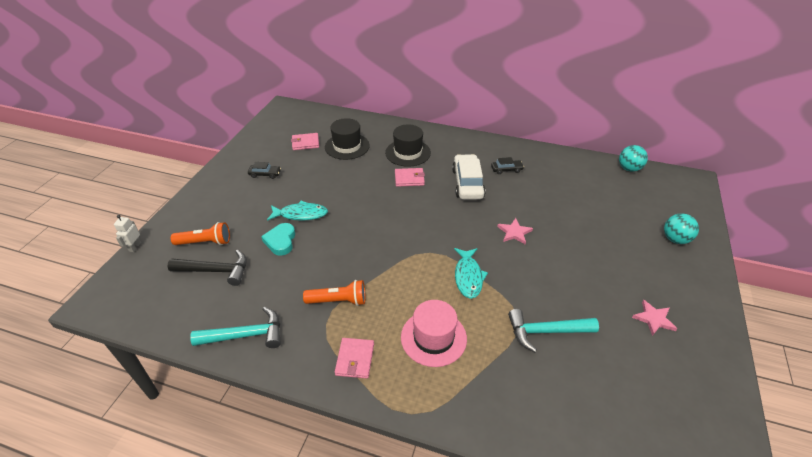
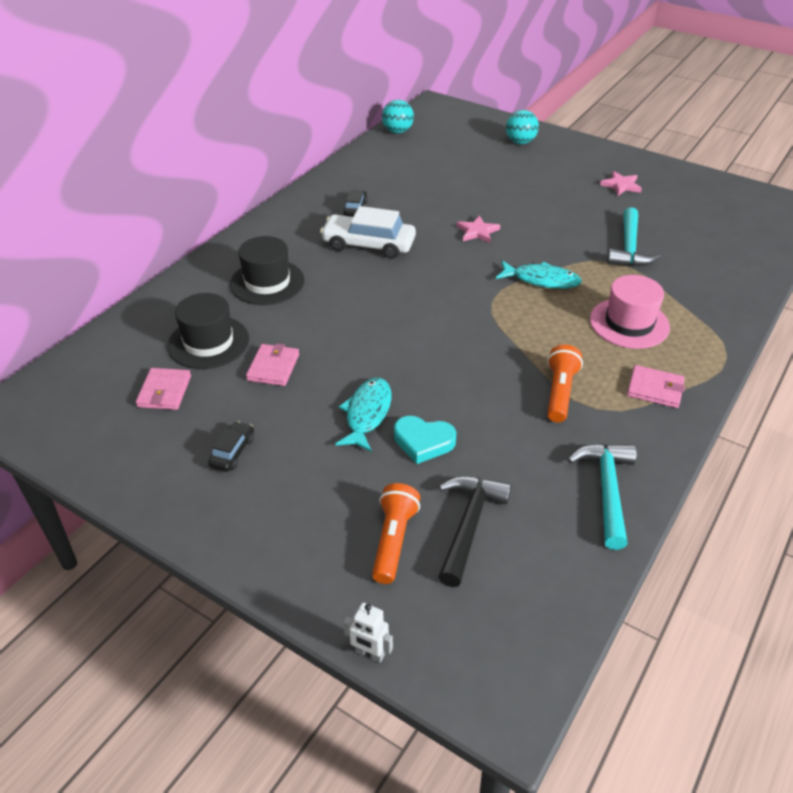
camera: 75 degrees left, 0 degrees up
(409, 179) = (332, 292): pink wallet -> pink wallet (273, 367)

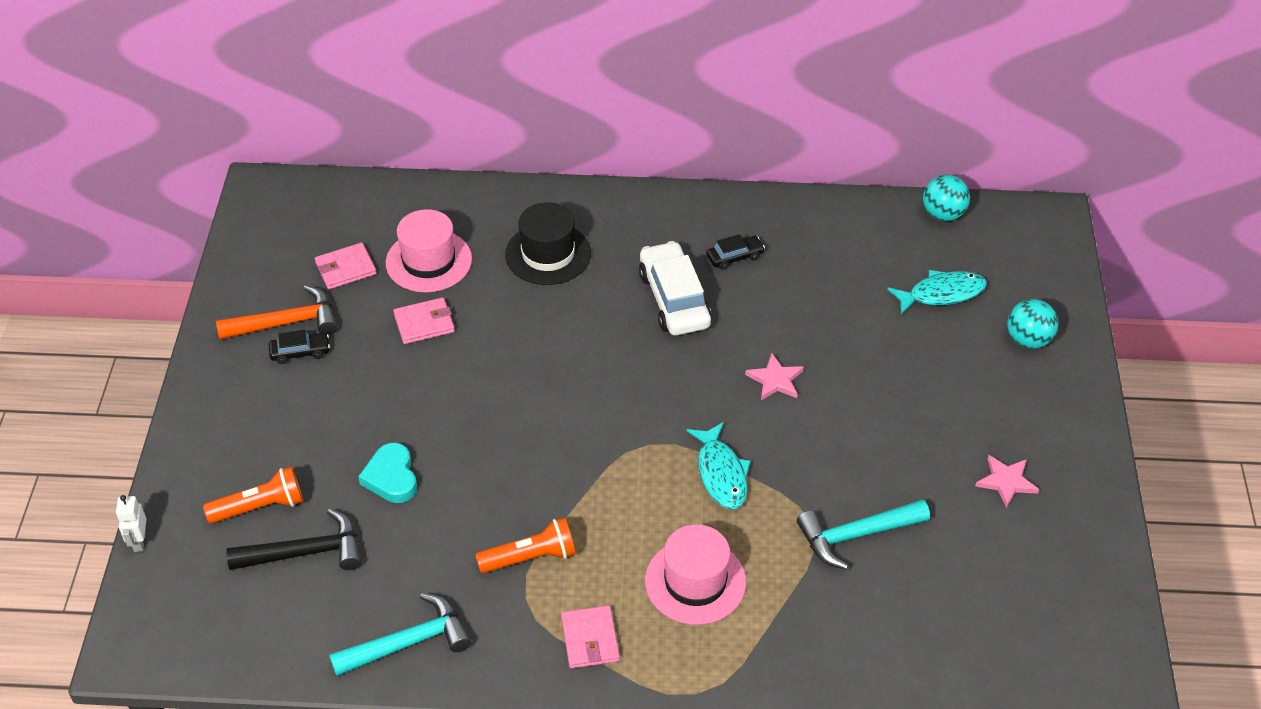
camera: 60 degrees right, 5 degrees up
(189, 449) = (287, 322): none -> orange hammer
(208, 342) = (429, 261): black hat -> pink hat
(367, 414) = (403, 420): turquoise fish -> turquoise fish (941, 294)

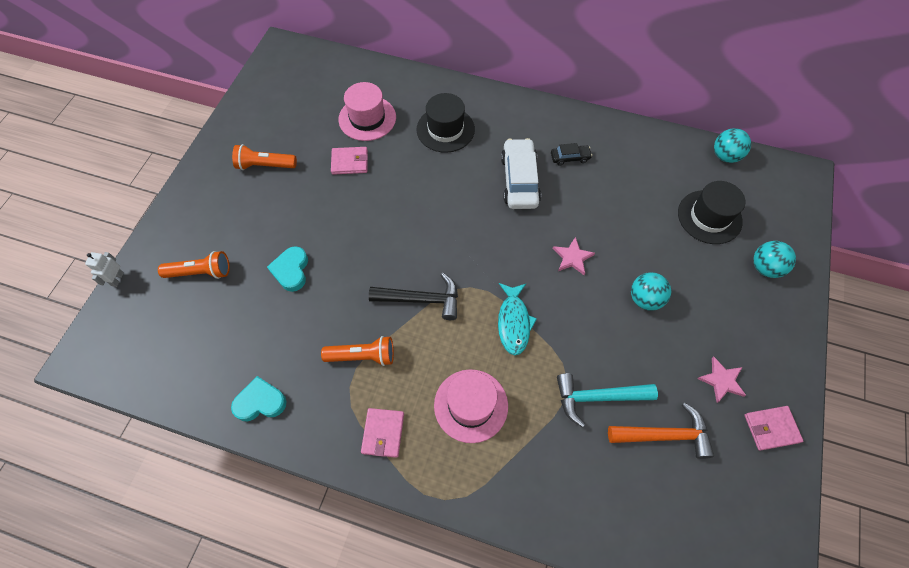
camera: 15 degrees right, 15 degrees up
(287, 322) = (264, 143): orange hammer -> orange hammer (665, 435)
(300, 352) = (265, 165): black car -> orange flashlight
(306, 552) = (218, 314): black hammer -> black hammer (422, 299)
(345, 268) = (313, 113): pink wallet -> pink wallet (771, 428)
(409, 642) = (260, 402): turquoise hammer -> turquoise heart
(884, 409) = (645, 299): none -> turquoise ball
(941, 294) = (709, 217): turquoise fish -> black hat

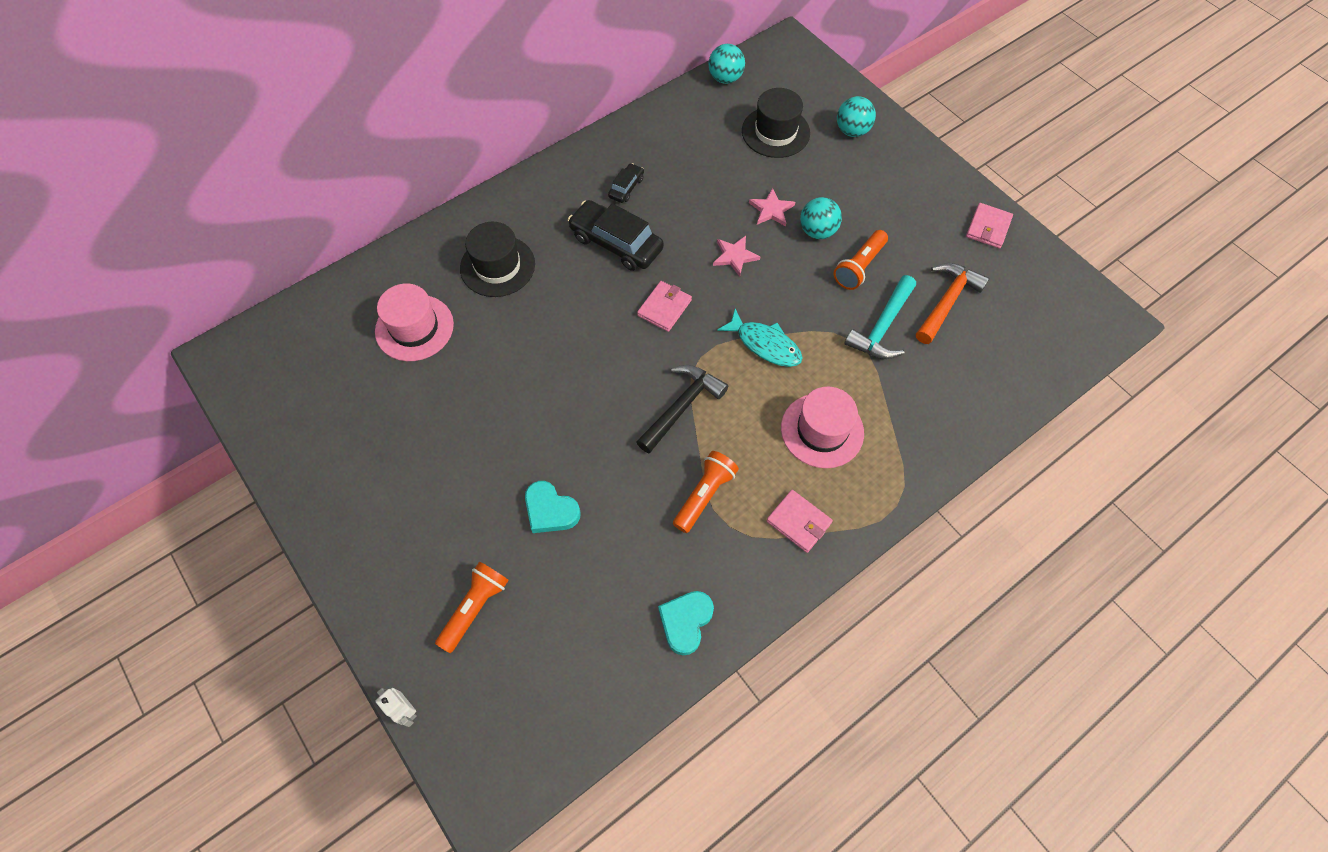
camera: 55 degrees left, 0 degrees up
(265, 165) = (384, 465): orange flashlight -> orange flashlight (859, 267)
(350, 162) = (458, 377): pink wallet -> pink wallet (664, 308)
(519, 180) = (616, 243): white car -> black car
(721, 380) = (927, 231): pink star -> pink star (771, 210)

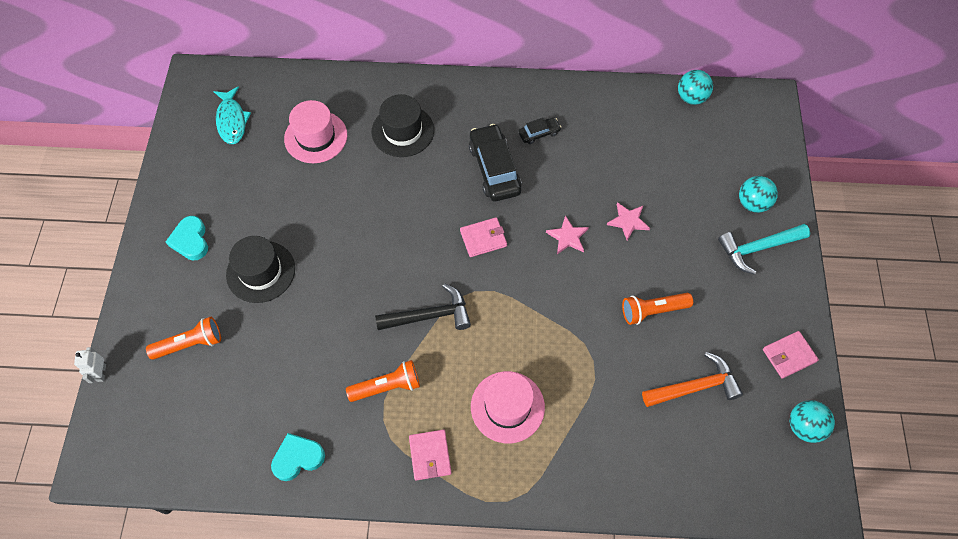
camera: 40 degrees right, 0 degrees up
(550, 510) = (286, 319): turquoise heart -> turquoise heart (191, 240)
(765, 344) = (527, 316): turquoise fish -> turquoise fish (232, 120)
(775, 132) = (689, 164): black hat -> black hat (261, 271)
(817, 231) = (647, 262): turquoise ball -> turquoise ball (804, 427)
(882, 327) = (625, 368): turquoise hammer -> turquoise hammer (757, 248)

